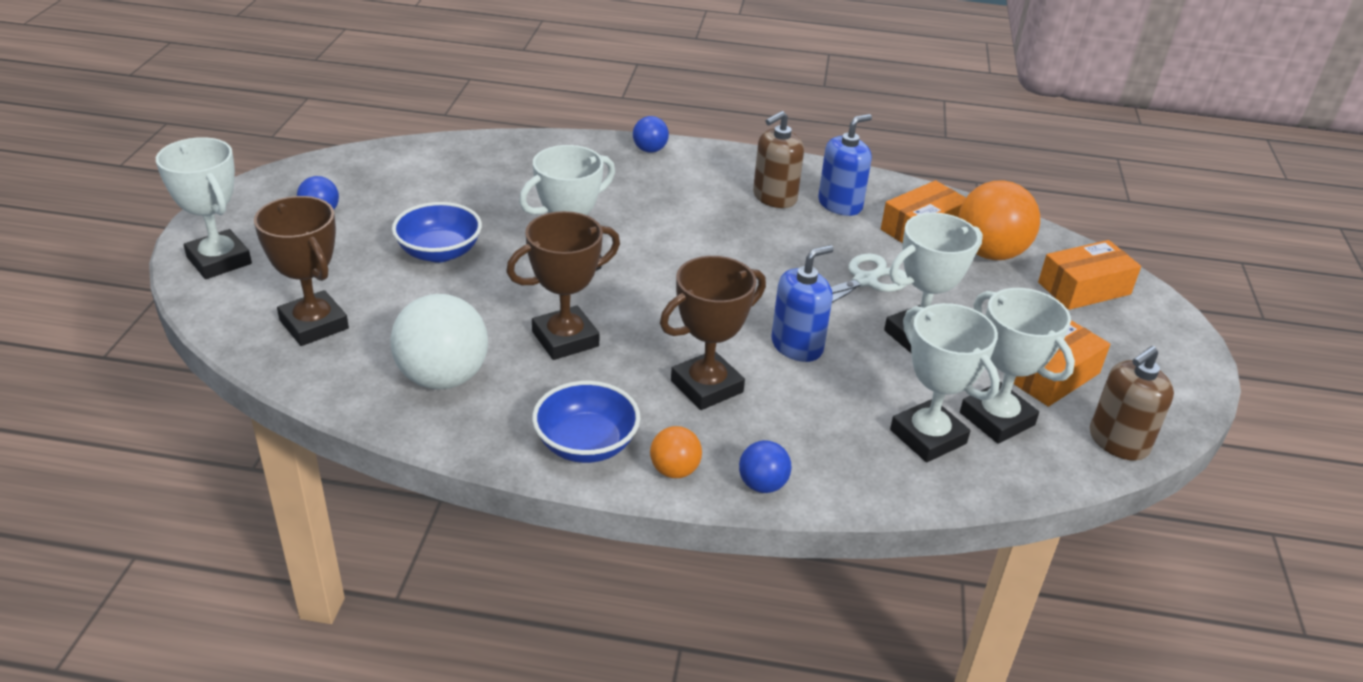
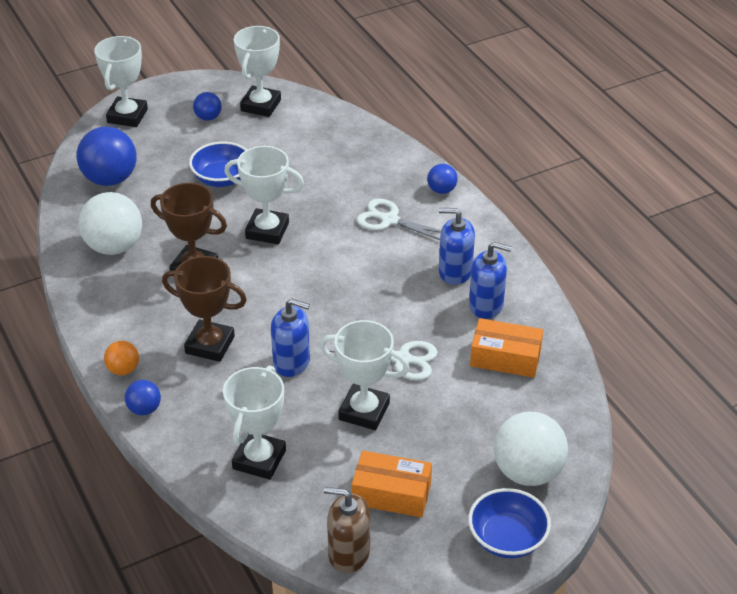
camera: 55 degrees right, 5 degrees up
(314, 324) = (110, 179): brown trophy -> blue ball
(586, 444) = (112, 326): blue bowl -> blue bowl (507, 538)
(653, 193) = (389, 220): none -> white scissors
(774, 197) = (455, 272): brown soap dispenser -> blue soap dispenser
(990, 253) = (515, 404): orange ball -> none
(996, 419) = (311, 484): white trophy -> white trophy (261, 105)
(1084, 288) = (528, 472): orange box -> white ball

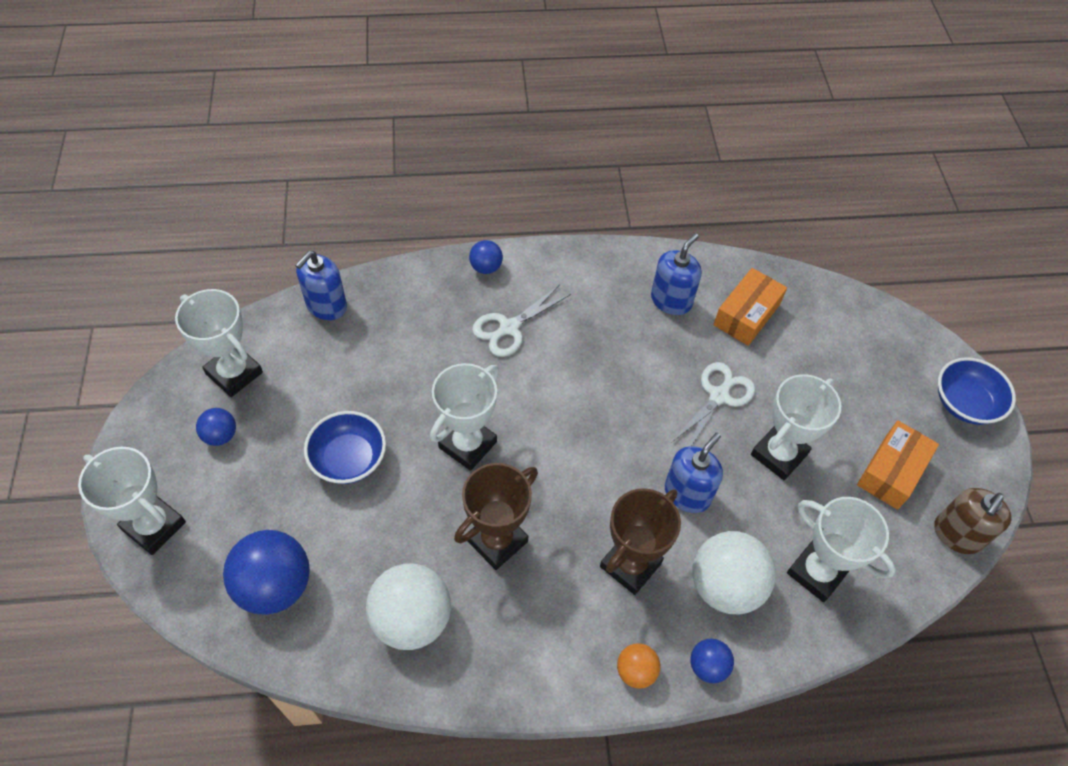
camera: 70 degrees left, 15 degrees up
(455, 272) = (613, 305): blue soap dispenser -> blue soap dispenser (326, 305)
(528, 472) = (892, 357): white ball -> white ball (725, 586)

